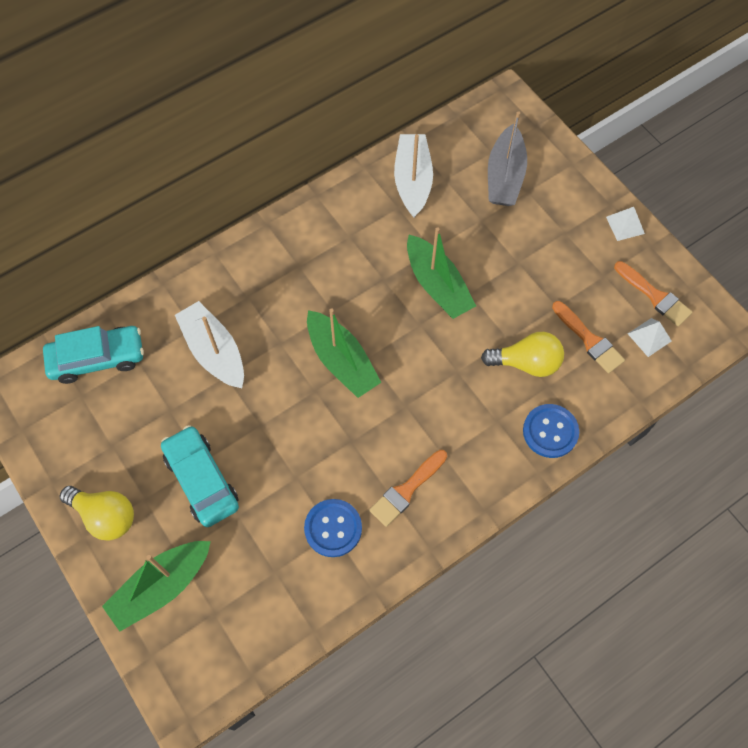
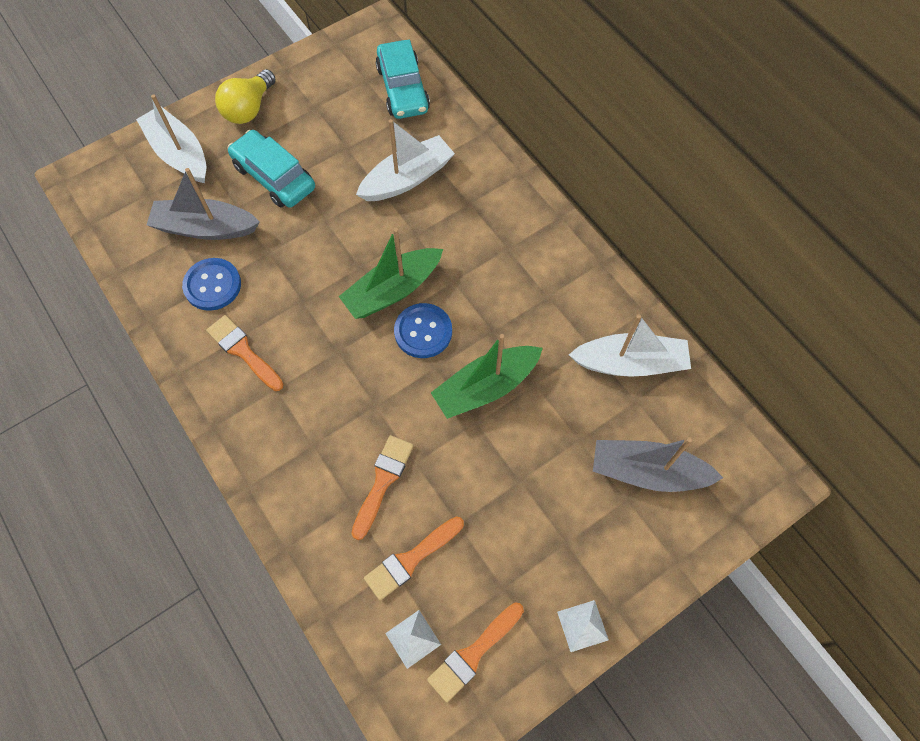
camera: 90 degrees right, 0 degrees up
(161, 587) = (179, 154): green boat -> white boat
(202, 480) = (274, 177): turquoise car -> turquoise car turned 105 degrees counterclockwise
(263, 544) = (205, 228): none -> grey boat
(526, 363) = (383, 481): yellow light bulb -> orange brush
(550, 431) = (295, 502): blue button -> blue button (423, 331)

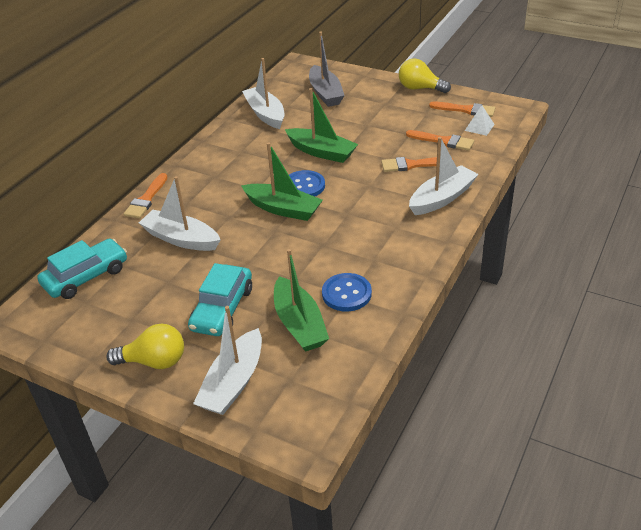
camera: 115 degrees left, 25 degrees down
(205, 228) = (299, 324): grey boat -> green boat
(243, 351) = (384, 253): orange brush -> orange brush (146, 199)
(290, 472) = (442, 198): none -> white boat
(582, 625) = (420, 88): white pyramid -> yellow light bulb

